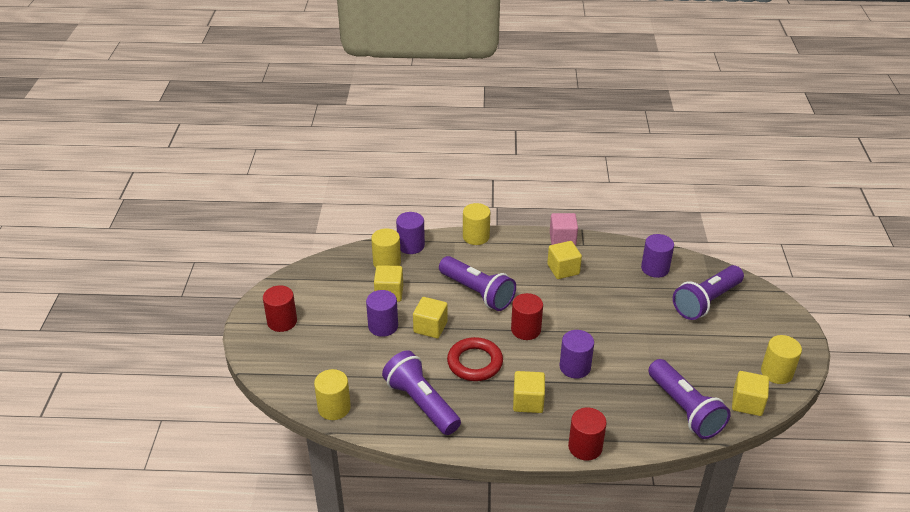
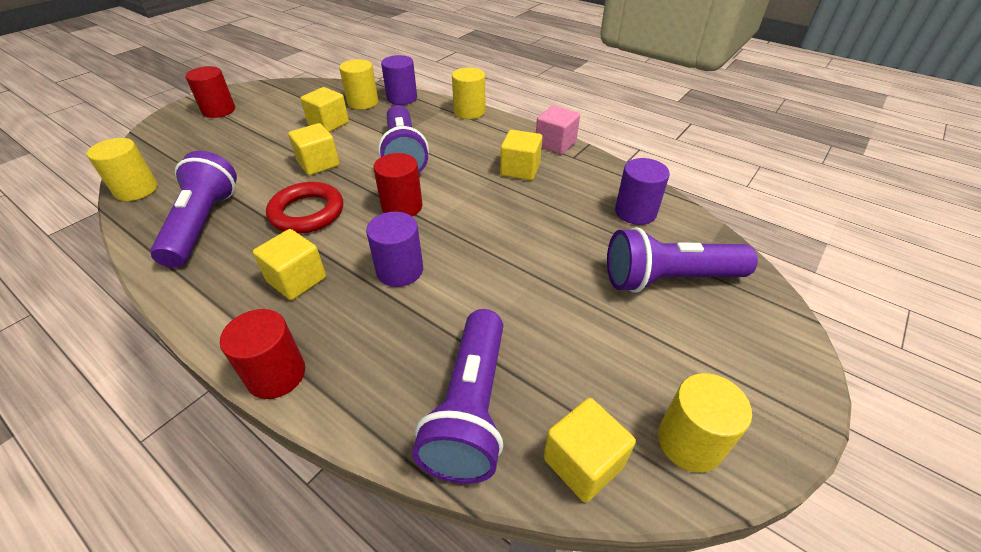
camera: 35 degrees right, 5 degrees up
(383, 326) = (282, 145): purple cylinder -> none

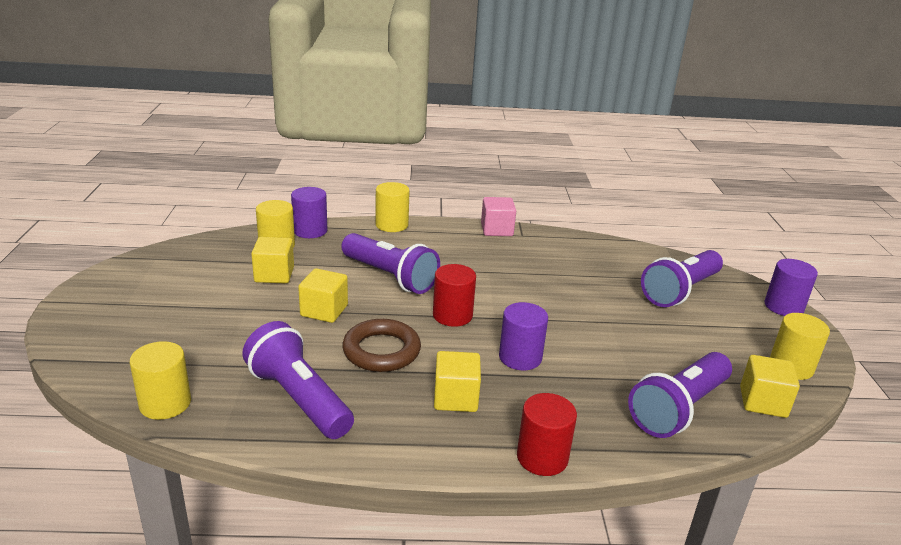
camera: 40 degrees left, 15 degrees down
(219, 110) = (119, 301): red cylinder -> none
(307, 213) = (381, 351): red ring -> brown ring
(471, 408) = (679, 409): purple flashlight -> purple flashlight turned 75 degrees clockwise
(520, 170) = (499, 257): yellow cube -> none
(635, 212) = (611, 258): purple cylinder -> purple cylinder (783, 307)

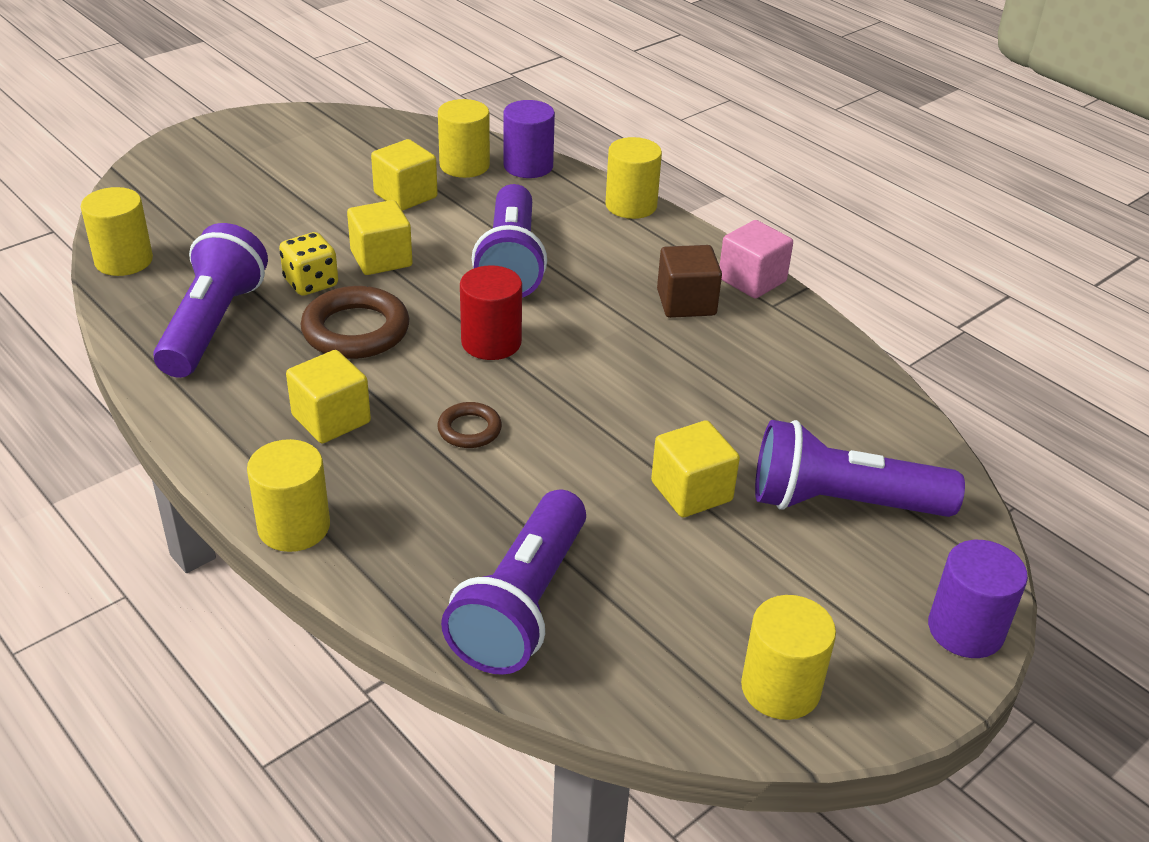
camera: 50 degrees right, 10 degrees up
(311, 344) = (311, 283): none -> yellow dice
(492, 252) = (686, 303): none -> brown cube
(520, 357) = (469, 429): purple cylinder -> brown ring
(542, 457) = (294, 527): red cylinder -> yellow cylinder
(679, 409) = (522, 604): purple flashlight -> purple flashlight turned 75 degrees counterclockwise
(763, 402) = (640, 683): yellow cube -> yellow cube (691, 491)

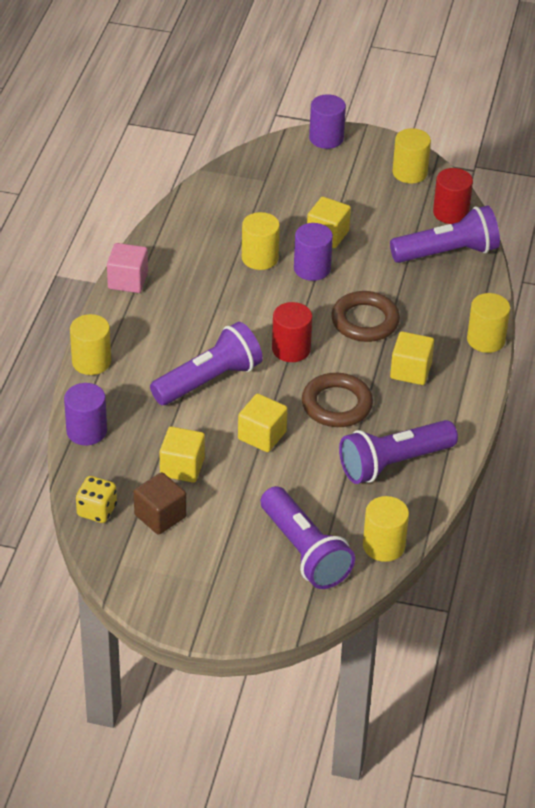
camera: 125 degrees left, 5 degrees up
(311, 283) = (316, 449): yellow dice -> yellow dice (97, 510)
(464, 165) = (116, 461): yellow cylinder -> yellow cylinder (260, 258)
(469, 429) = (365, 321): brown ring -> brown ring, size x1.83
(619, 675) = (450, 213): none -> red cylinder
(628, 437) = (312, 269): none -> purple cylinder
(686, 303) = (177, 296): brown cube -> brown cube (160, 516)
(842, 503) = (285, 190): purple flashlight -> purple flashlight (304, 551)

